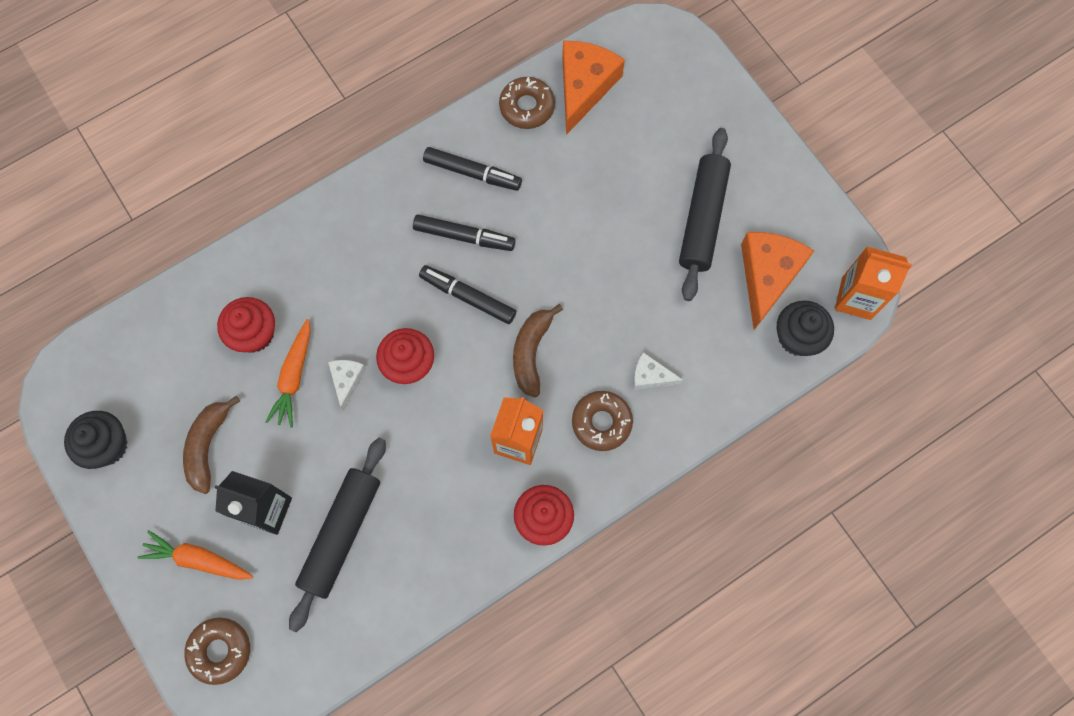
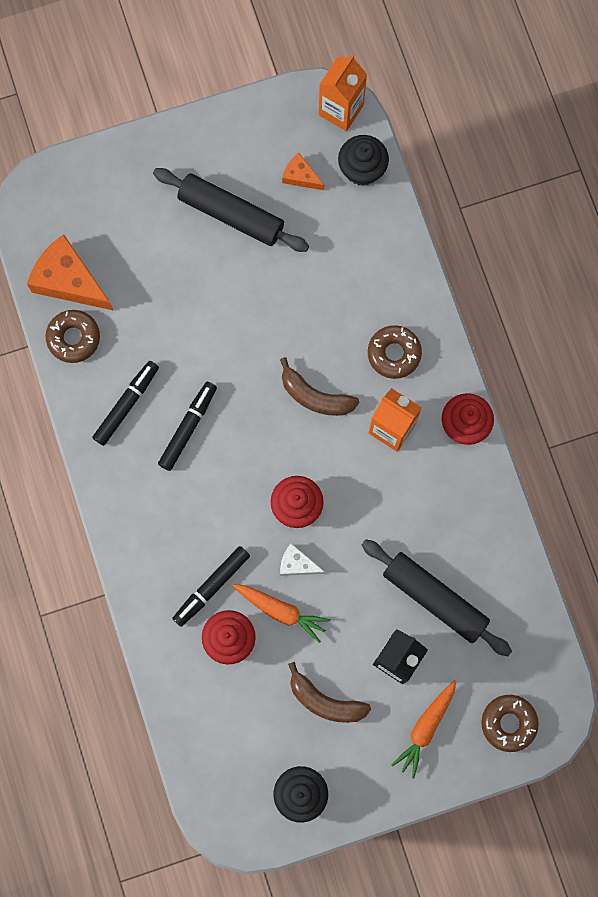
camera: 75 degrees left, 5 degrees up
(468, 297) = (248, 438): black marker -> black marker (211, 587)
(650, 376) = (364, 301): white cheese -> none
(767, 276) = (300, 176): orange cheese -> orange cheese, size x0.51

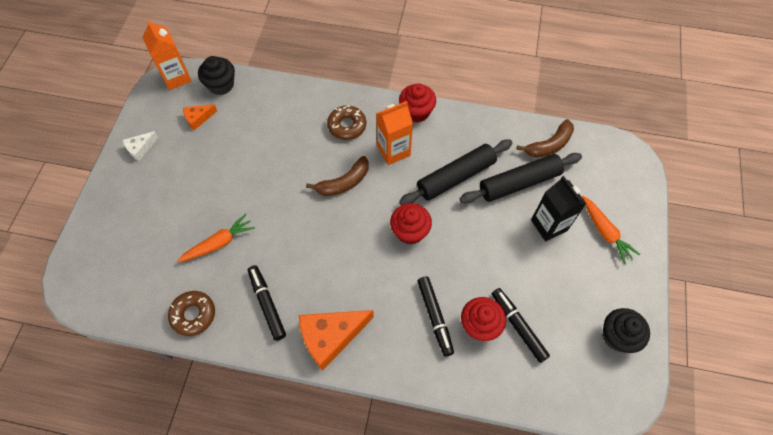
camera: 60 degrees left, 15 degrees down
(69, 280) = (150, 295): orange cheese -> orange cheese (331, 337)
(188, 427) = (311, 271): black marker -> black marker (518, 326)
(231, 214) = (189, 169): black rolling pin -> black rolling pin (455, 177)
(281, 611) = (477, 279): orange carrot -> orange carrot (219, 243)
(297, 564) = (450, 252): white cheese -> white cheese (140, 148)
(325, 701) = (557, 284): brown banana -> brown banana (549, 145)
(508, 723) = (623, 183): brown donut -> none

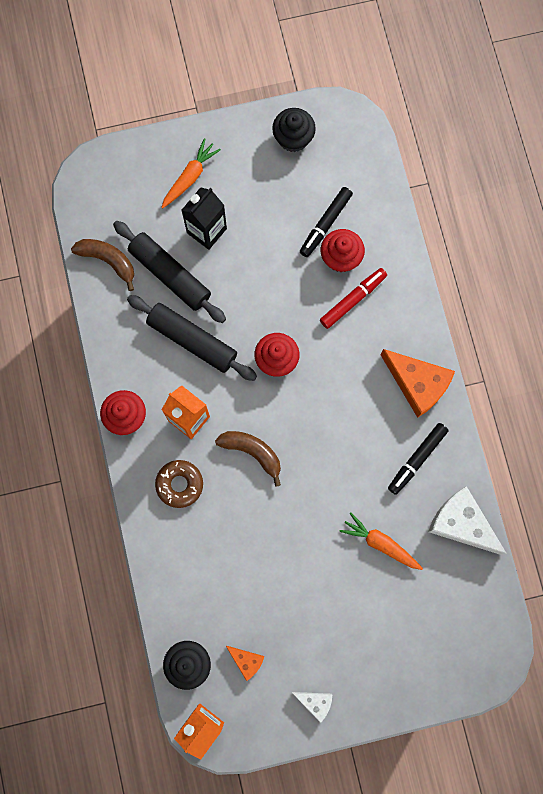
camera: 115 degrees left, 15 degrees up
(193, 315) = (461, 523): brown donut -> white cheese
(435, 317) = (353, 300): black marker -> red marker

